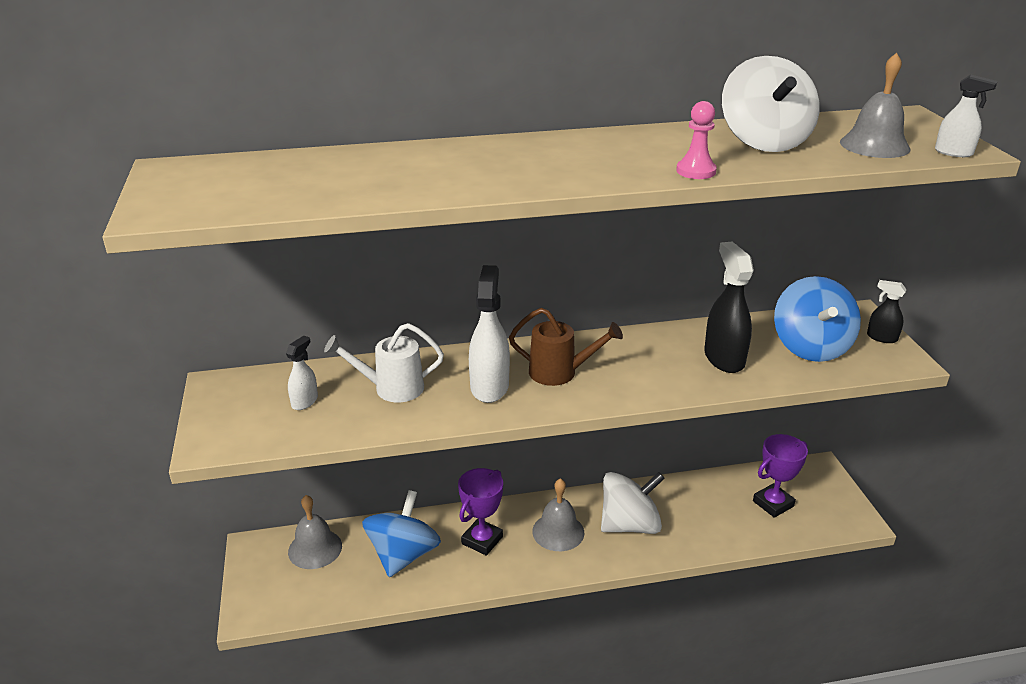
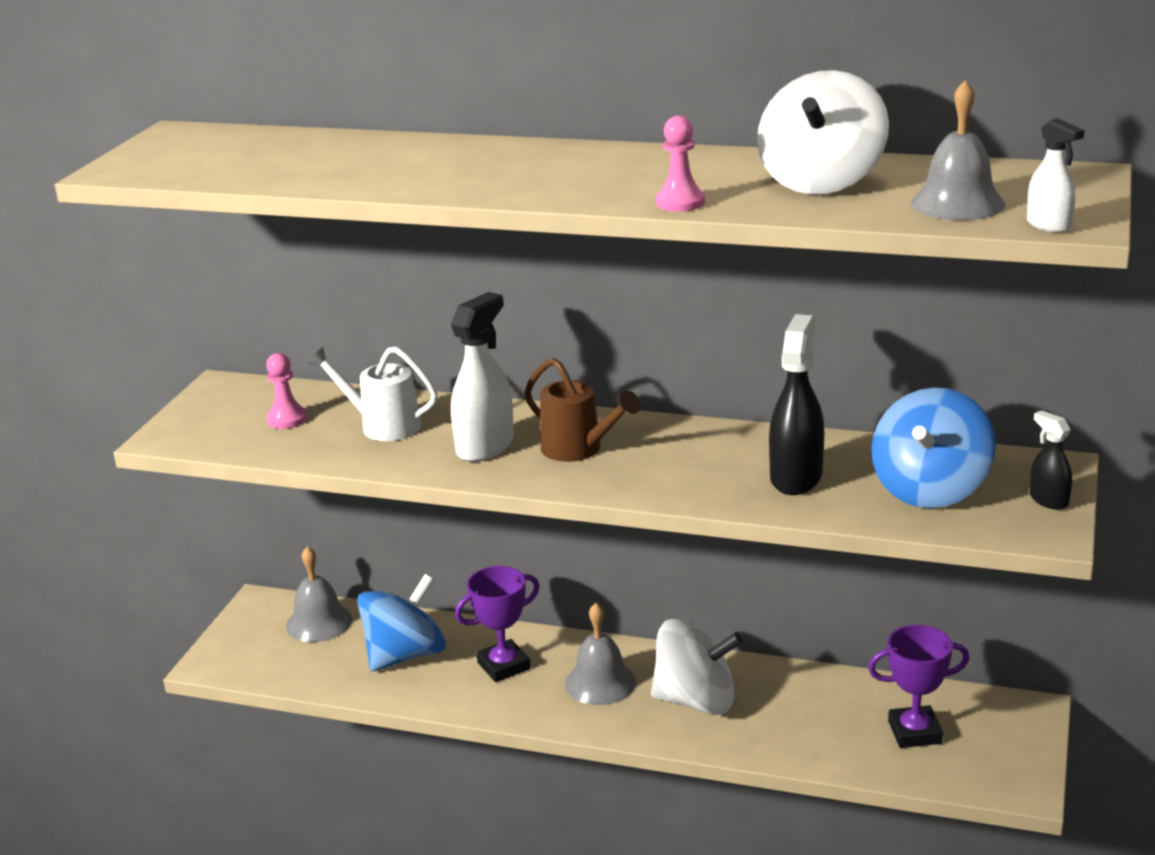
camera: 30 degrees right, 5 degrees down
(305, 401) = (287, 419): white spray bottle -> pink pawn

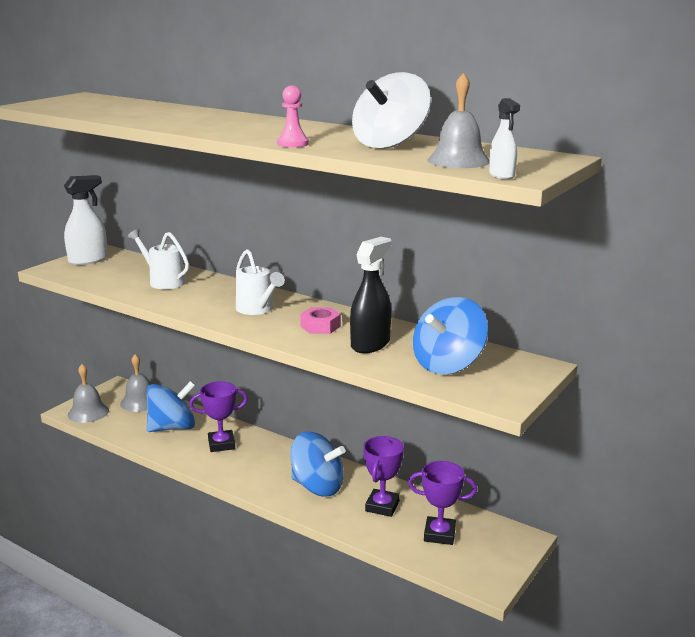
camera: 15 degrees right, 5 degrees down
(287, 419) = (117, 270): pink pawn -> none
(485, 446) = (208, 299): white spray bottle -> white spray bottle (88, 260)
(578, 450) = (257, 309): brown watering can -> white watering can
(600, 682) = (269, 465): grey bell -> grey bell (88, 412)
(696, 700) = (317, 486): white spinning top -> blue spinning top
(698, 461) = (320, 326): none -> pink nut
(809, 709) = (382, 506): none -> purple trophy
(1048, 500) = (520, 383): black spray bottle -> none

